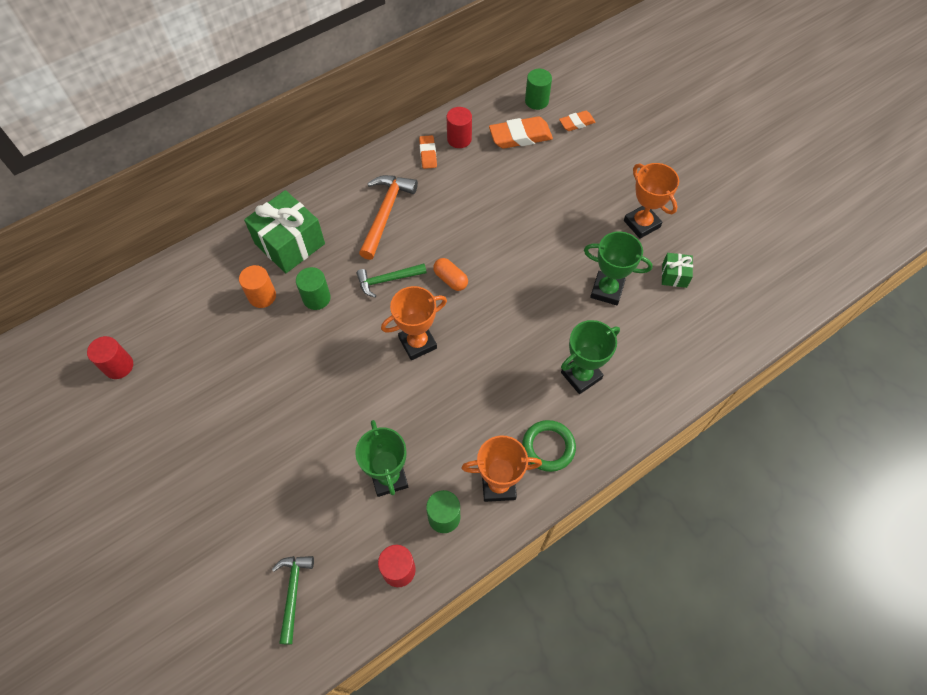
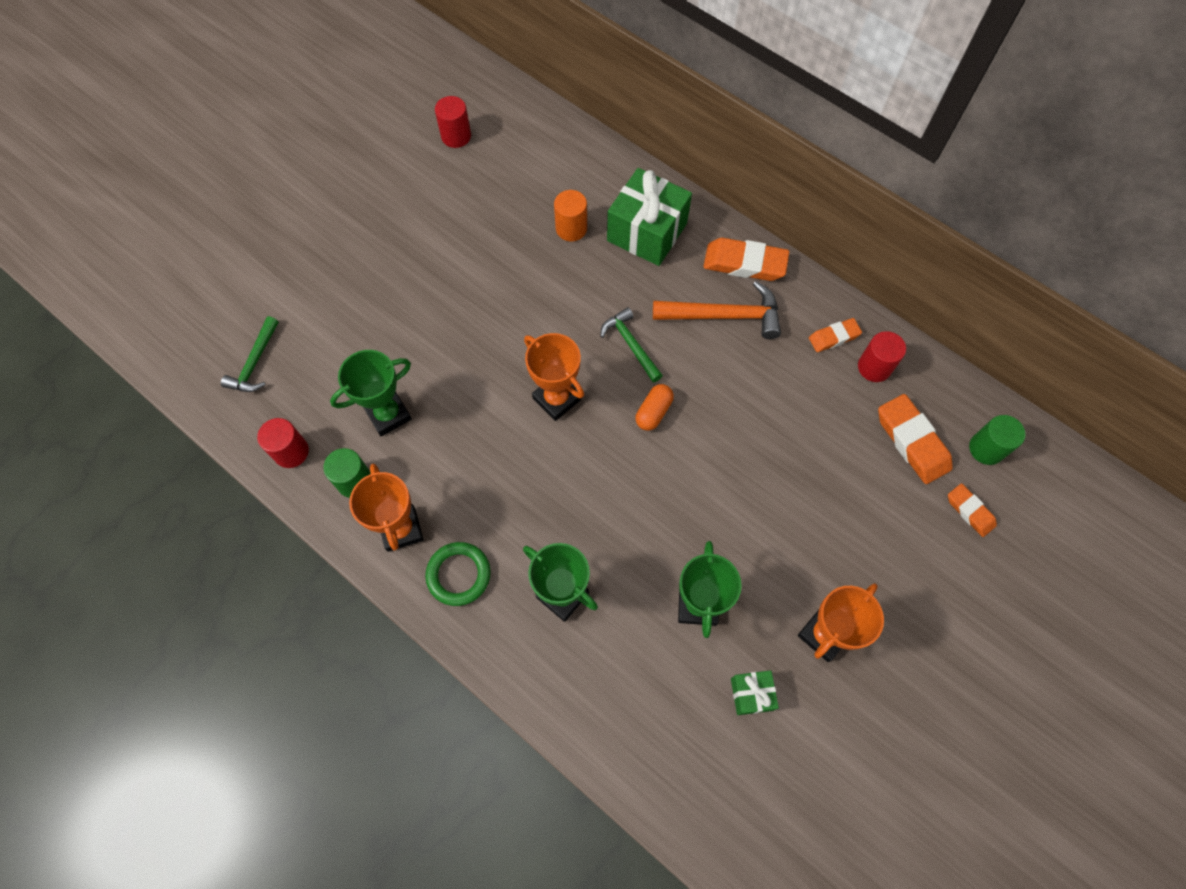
camera: 75 degrees right, 5 degrees up
(293, 593) = (255, 362): green hammer -> green hammer turned 120 degrees clockwise
(316, 298) = (584, 280): green cylinder -> none
(346, 188) = (744, 263): none -> orange eraser

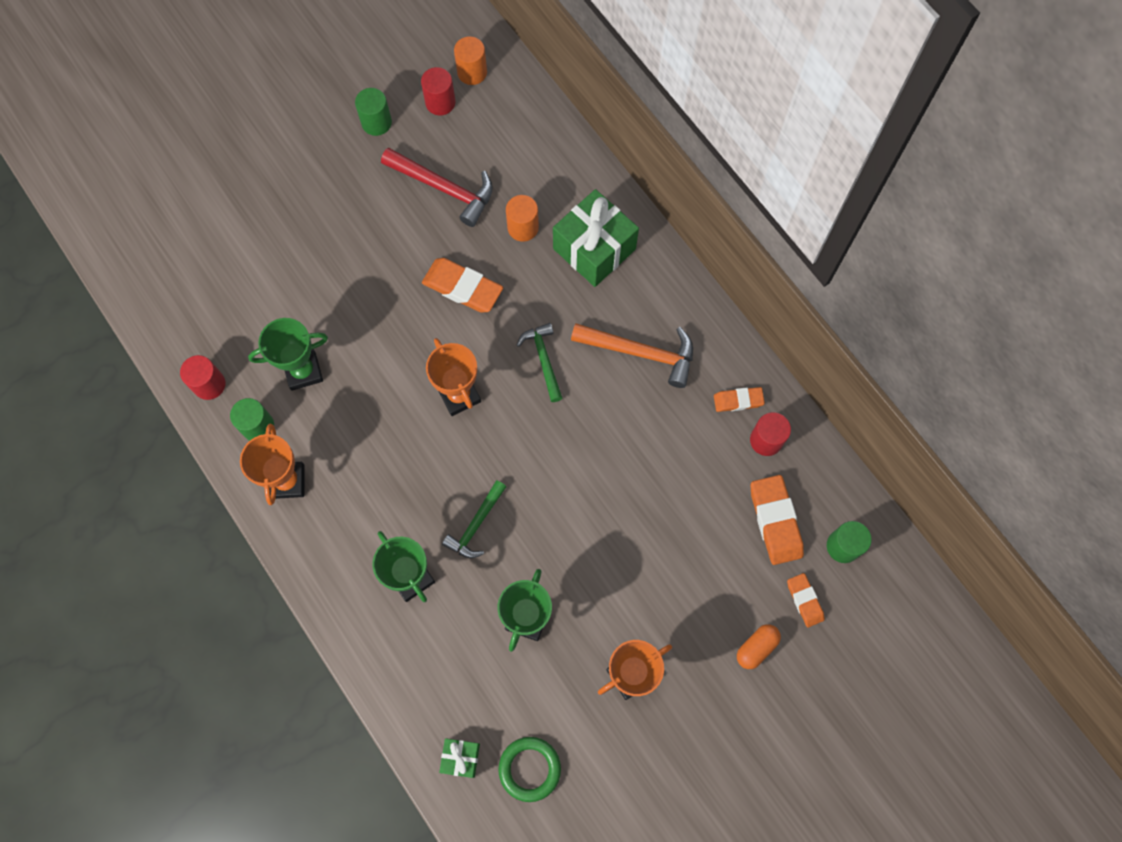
camera: 15 degrees right, 5 degrees up
(255, 362) = (197, 291): green hammer -> green hammer (476, 524)
(398, 167) = (376, 122): none -> green cylinder
(458, 575) = (326, 536): green ring -> green ring (529, 769)
(479, 104) = (472, 72): none -> orange cylinder
(482, 210) = (444, 188): none -> red hammer
(653, 412) = (544, 430): orange capsule -> orange capsule (756, 647)
(744, 263) = (678, 304): orange eraser -> orange eraser (463, 288)
(751, 694) = (549, 709): green gift -> green gift (461, 758)

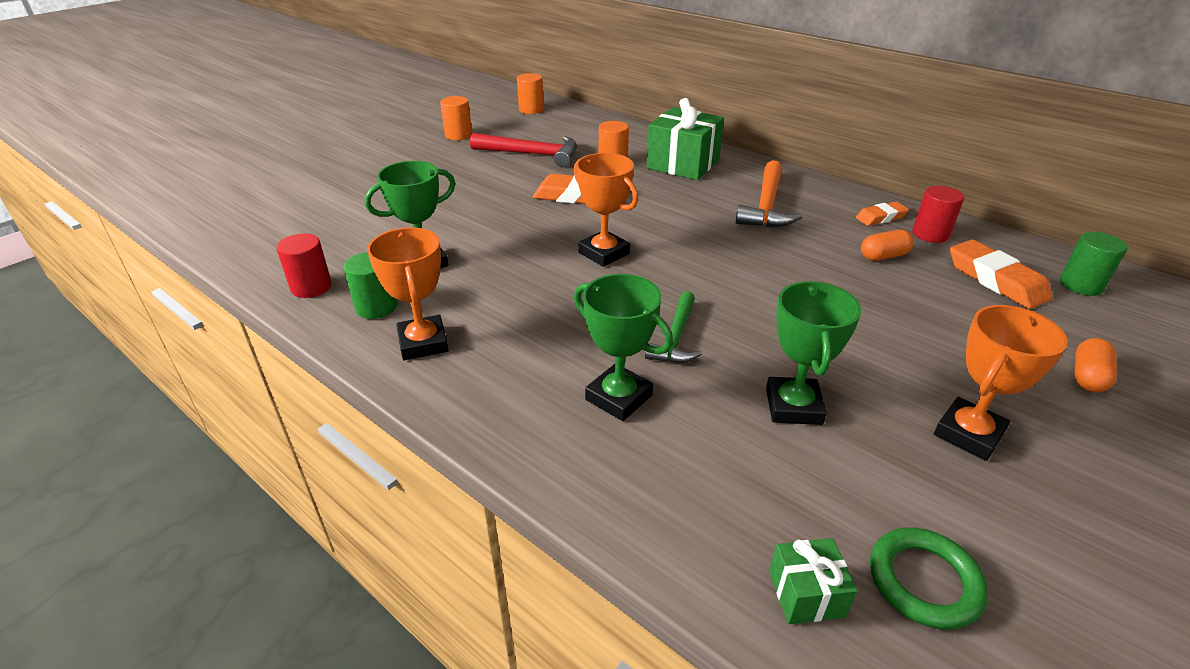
camera: 15 degrees left, 35 degrees down
(376, 122) = (458, 135): green cylinder -> orange cylinder
(440, 102) = (510, 122): red cylinder -> none
(543, 360) = (677, 221): green hammer -> none
(640, 352) = (766, 206): orange hammer -> orange hammer turned 105 degrees clockwise
(701, 462) = (883, 256): none -> orange capsule
(804, 600) = (1092, 329): orange eraser -> none

